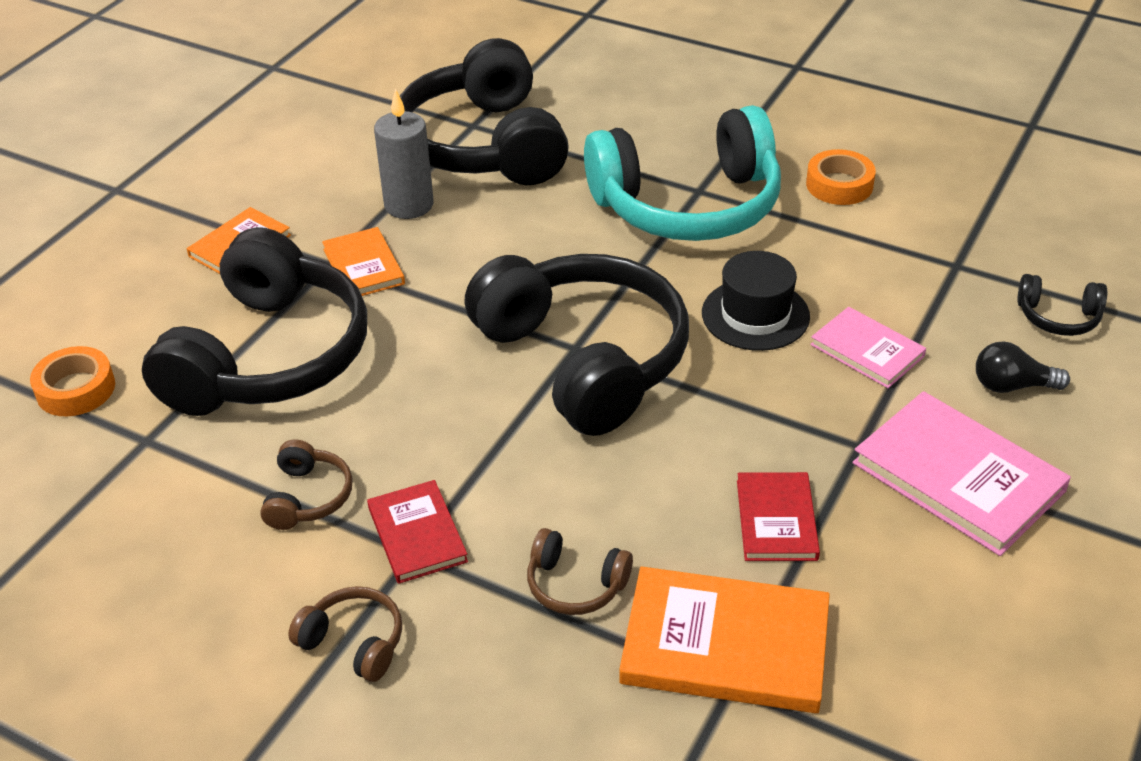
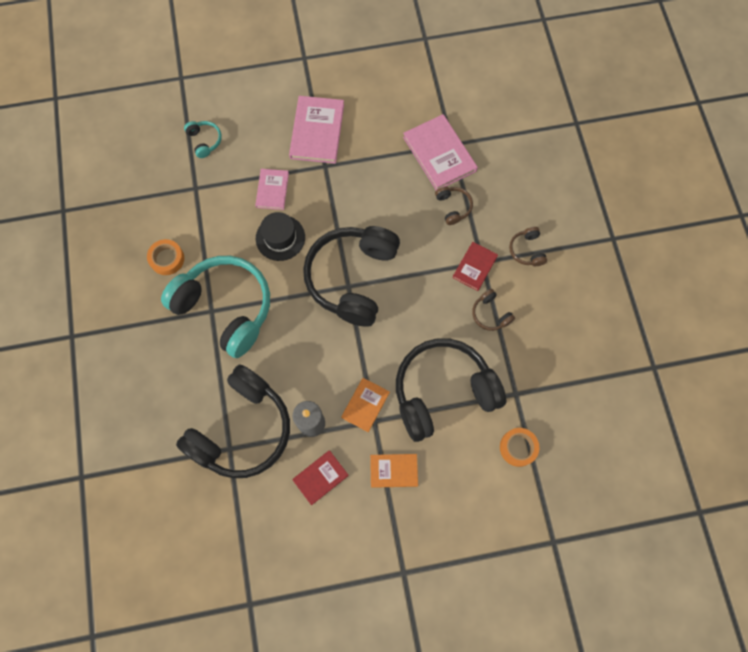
camera: 130 degrees left, 30 degrees up
(308, 497) = (490, 314): brown headphones -> brown headphones turned 90 degrees counterclockwise
(725, 645) = (439, 154): orange book -> pink book
(776, 520) = (379, 170): red book -> red book (320, 477)
(1011, 386) = (257, 137): black light bulb -> none
(1058, 317) = (205, 141): black headphones -> turquoise headphones

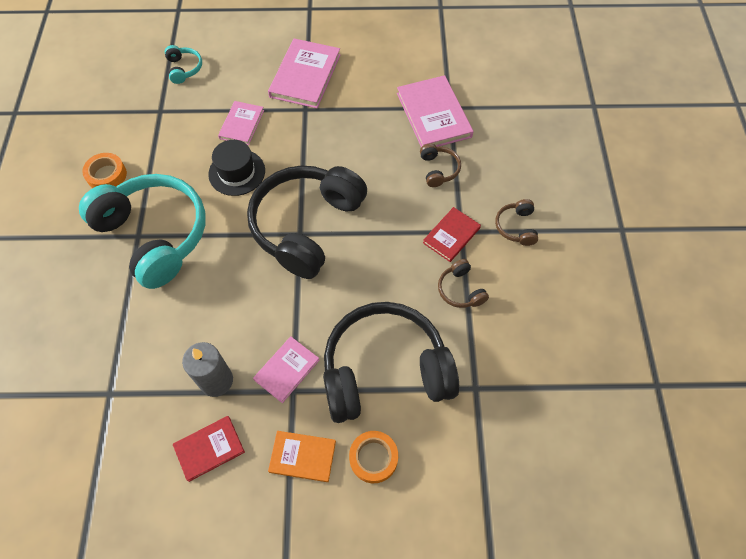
camera: 10 degrees right, 10 degrees down
(242, 429) = (132, 373): black headphones -> none
(365, 405) = (286, 370): orange book -> pink book
(518, 447) = (467, 456): orange tape -> orange tape (373, 458)

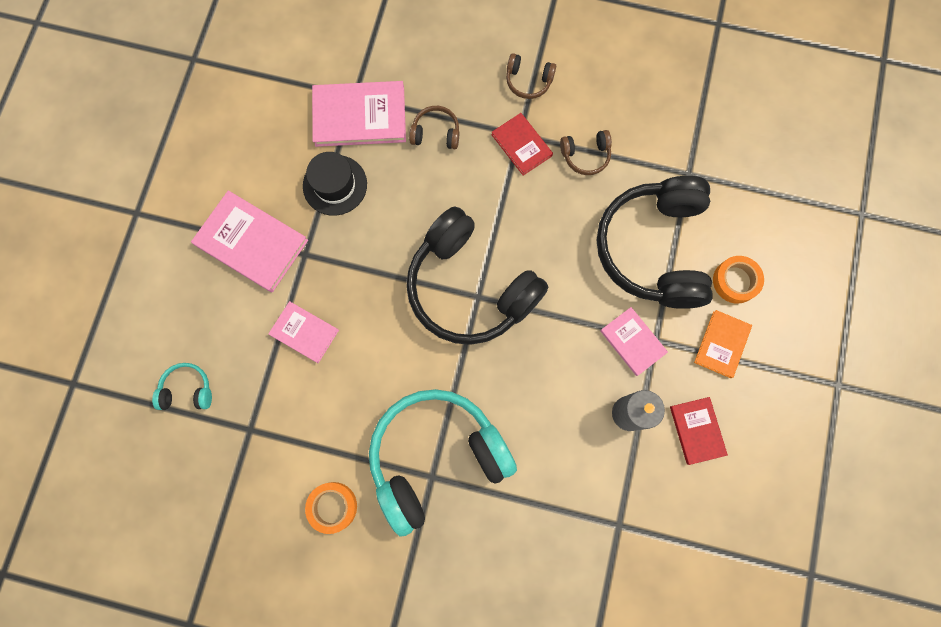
camera: 75 degrees left, 15 degrees up
(237, 172) = (375, 350): black hat -> black hat (335, 185)

